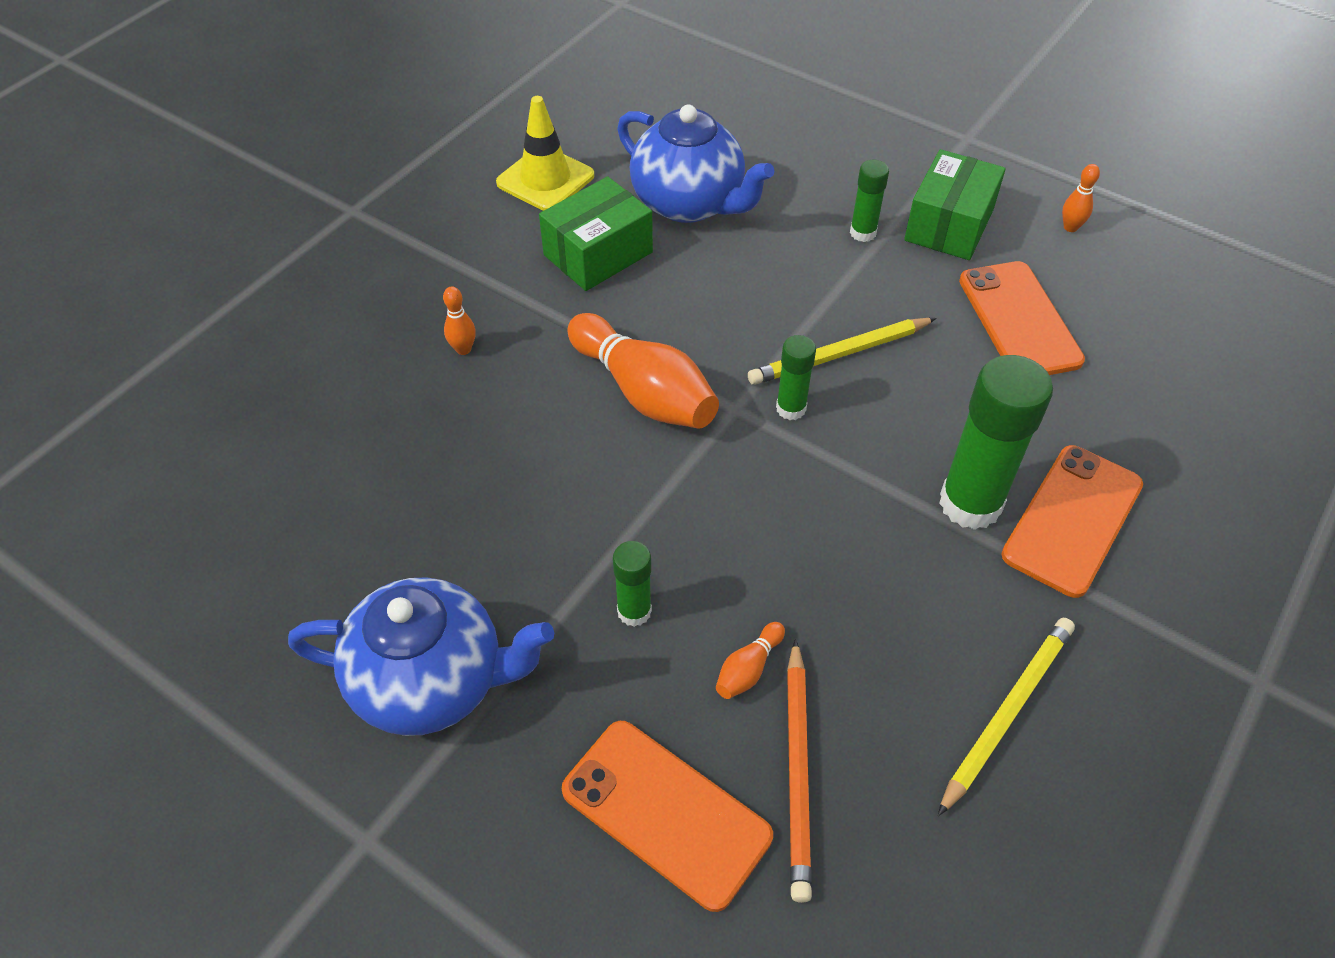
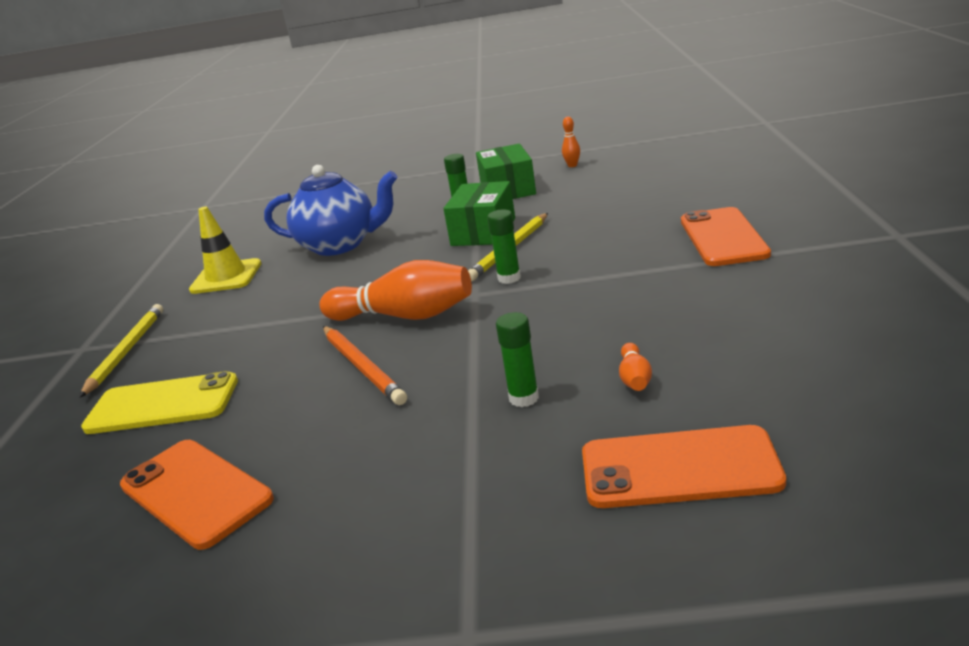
camera: 30 degrees left, 25 degrees down
(360, 361) = (162, 404): none -> yellow phone
(432, 681) = (414, 515): blue teapot -> none
(463, 349) = (245, 361): orange bowling pin -> none
(598, 253) = (301, 285): green box -> green box (483, 232)
(797, 770) = (730, 398): orange pencil -> orange pencil (362, 367)
(970, 503) = (662, 258): green glue stick -> none
(1007, 713) = (805, 310): yellow pencil -> yellow pencil (126, 351)
(1019, 320) = (591, 198): orange phone -> orange phone (195, 492)

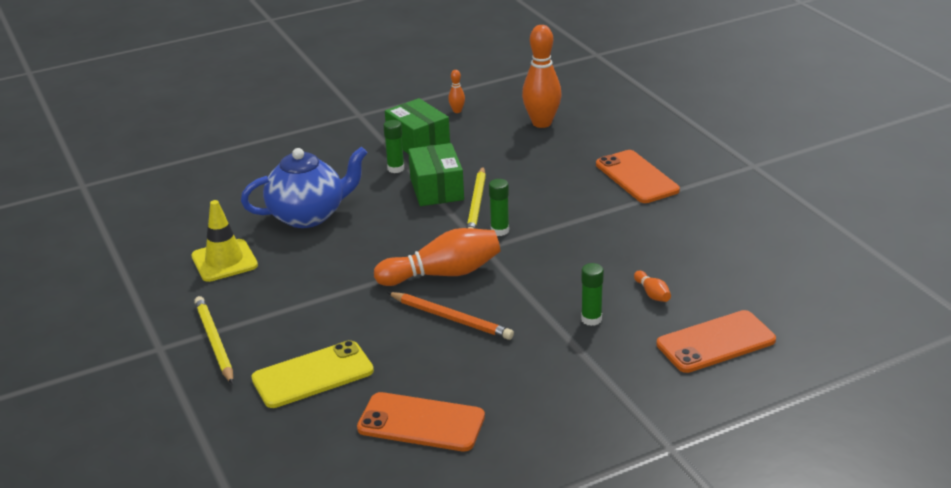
camera: 30 degrees left, 5 degrees up
(652, 179) = (542, 123): none -> orange bowling pin

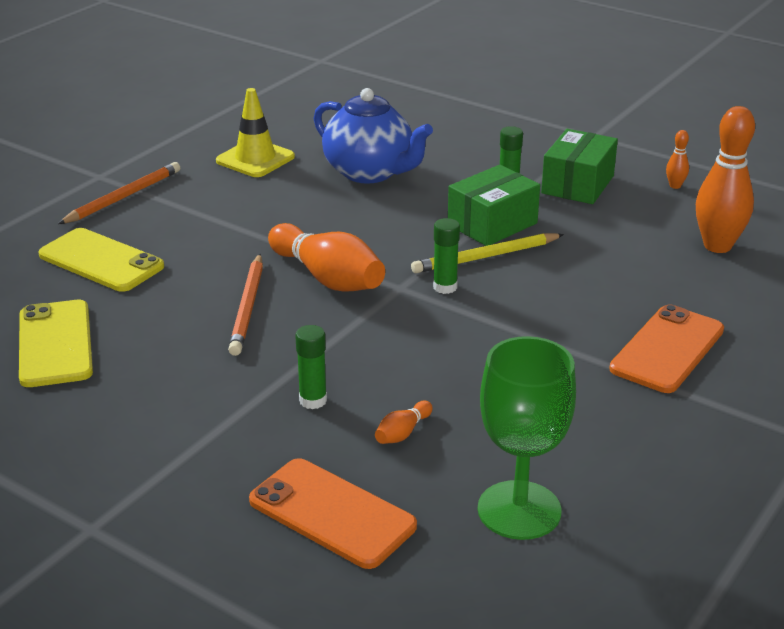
camera: 60 degrees right, 0 degrees up
(214, 342) = (123, 197): yellow pencil -> orange pencil
(421, 423) = (55, 344): orange phone -> yellow phone
(753, 275) = (519, 510): none -> green goblet

